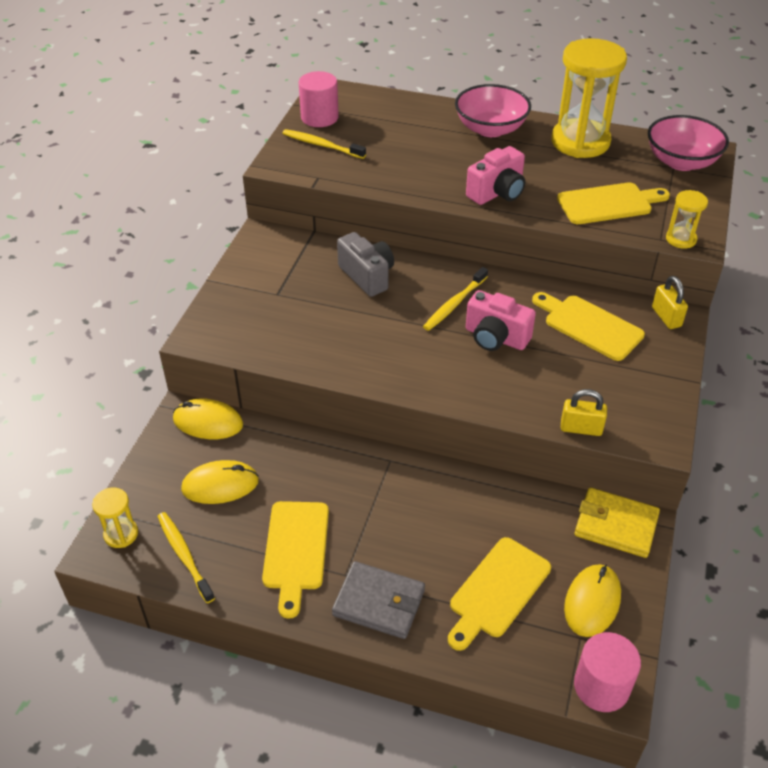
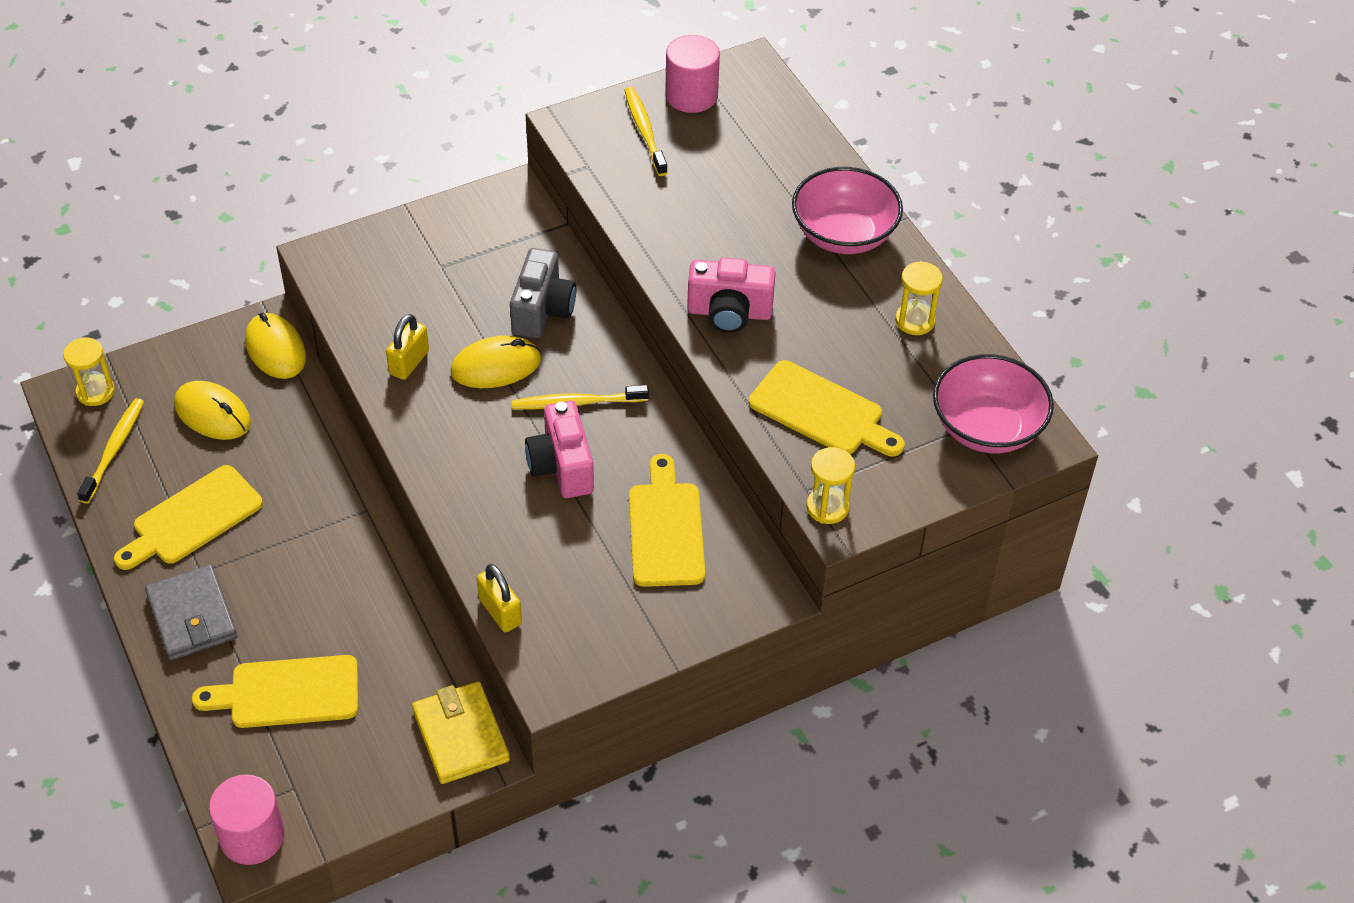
camera: 45 degrees right, 5 degrees up
(580, 142) = (915, 321): yellow hourglass -> yellow hourglass, size x0.46
(592, 602) = (344, 773): yellow mouse -> yellow mouse (496, 366)
(666, 317) = (755, 584): yellow padlock -> yellow padlock (409, 362)

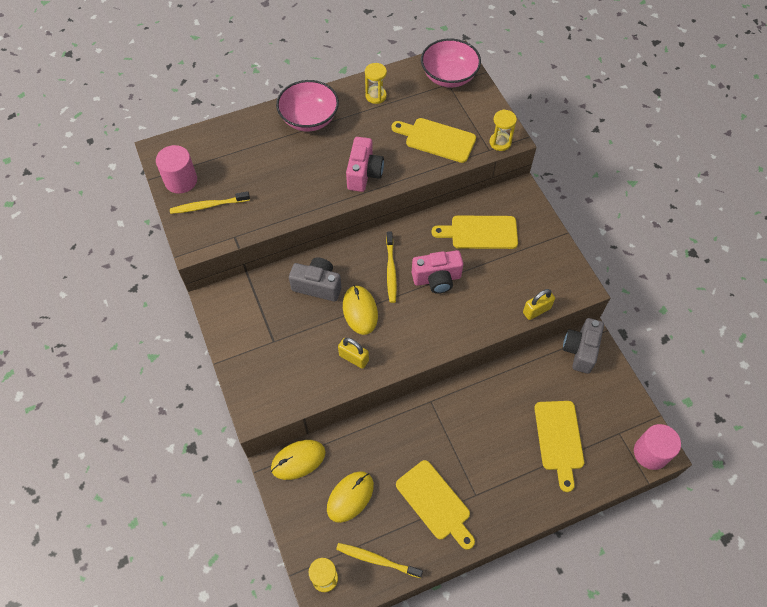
camera: 85 degrees left, 10 degrees up
(192, 616) = (508, 497): grey wallet -> none
(461, 735) = (580, 350): yellow wallet -> grey camera
(821, 411) = (437, 139): yellow cutting board -> yellow cutting board turned 105 degrees counterclockwise

